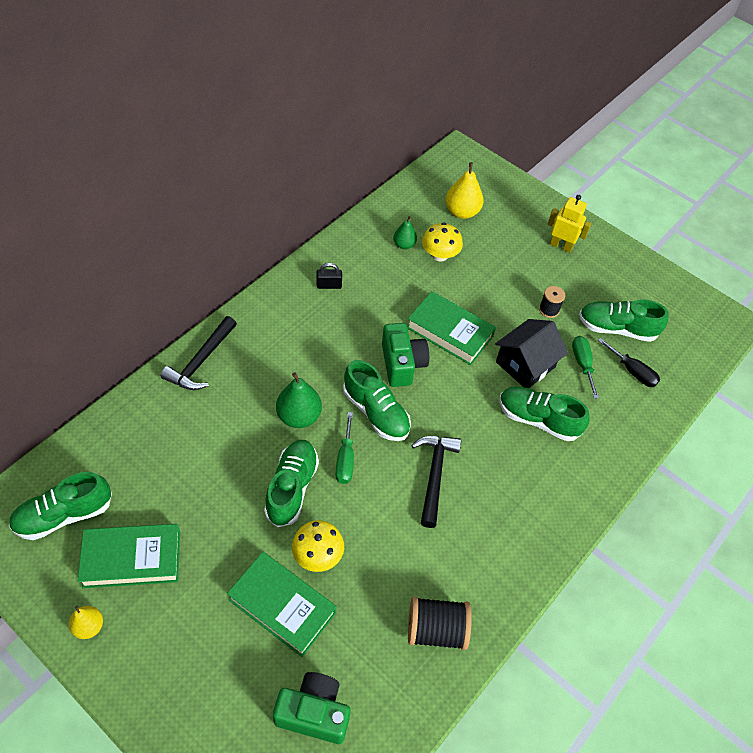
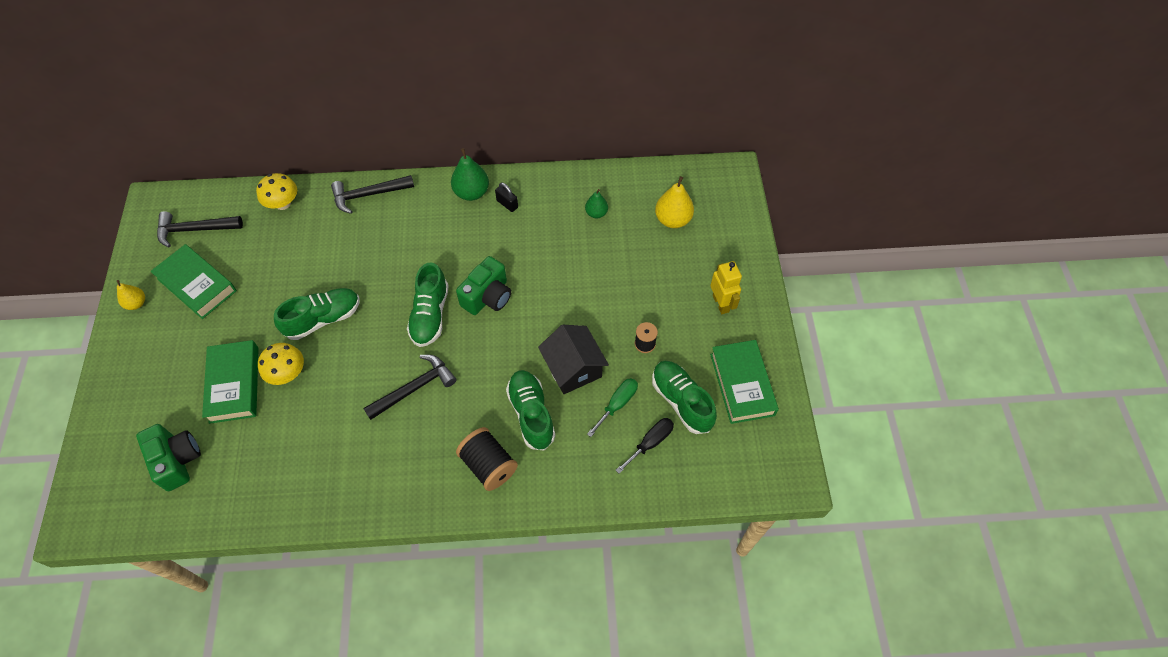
camera: 50 degrees right, 5 degrees up
(64, 515) = (195, 230): green shoe -> black hammer
(299, 416) = (381, 277): green pear -> green pear (471, 192)
(345, 459) = (374, 329): green screwdriver -> none
(436, 630) = (294, 483): black spool -> black spool (488, 465)
(440, 255) = (613, 240): yellow mushroom -> yellow mushroom (283, 203)
(449, 332) = (548, 301): green book -> green book (742, 384)
(525, 364) = (573, 368): black house -> black house turned 60 degrees clockwise
(632, 371) = (650, 443): black screwdriver -> black screwdriver turned 135 degrees counterclockwise

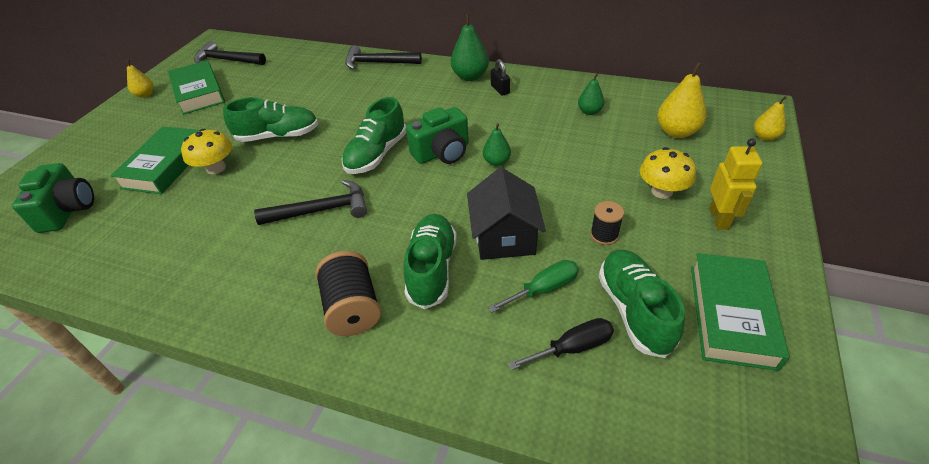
camera: 25 degrees right, 15 degrees down
(283, 203) = (305, 57): yellow mushroom -> yellow mushroom (661, 191)
(538, 294) = (496, 162): none -> green pear
(740, 207) = (764, 136): none -> yellow pear

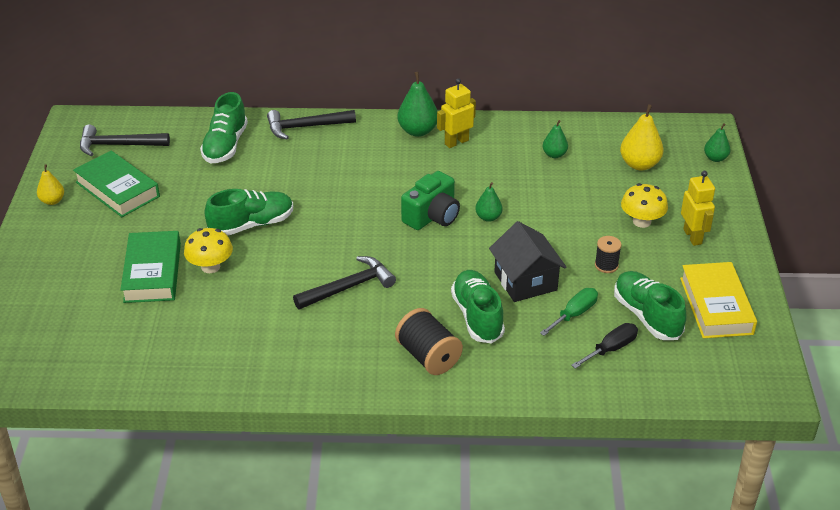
camera: 20 degrees left, 5 degrees down
(68, 210) = (87, 331): green camera -> none
(376, 154) = (368, 228): green shoe -> green shoe (225, 146)
(500, 89) = (456, 142): black padlock -> yellow robot
(731, 315) = (716, 306): green book -> yellow book
(764, 136) = (715, 158): yellow pear -> green pear

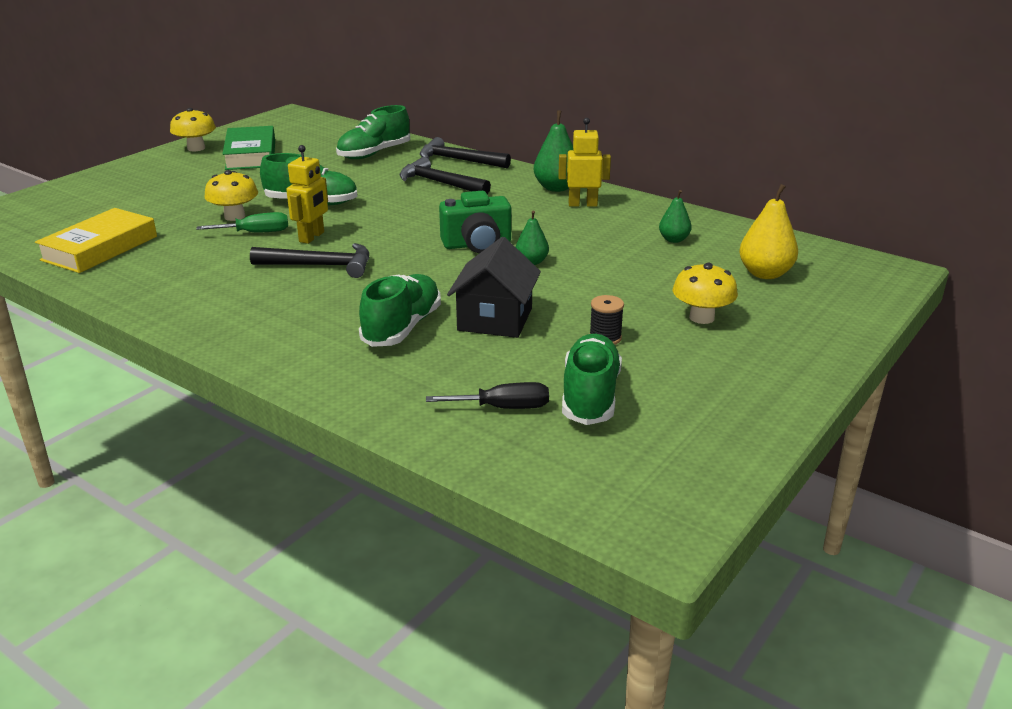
camera: 35 degrees right, 10 degrees down
(52, 201) = (196, 148): yellow pear -> yellow mushroom
(118, 145) = (296, 133): black hammer -> black hammer (440, 183)
(152, 272) = (187, 206): green book -> none
(428, 357) = (305, 339): black spool -> none
(574, 314) = (507, 363): green screwdriver -> green screwdriver (256, 233)
(693, 236) = (750, 350): yellow robot -> yellow robot (312, 237)
(715, 158) = (873, 296): green pear -> none
(716, 306) = (694, 420): yellow book -> yellow book (100, 248)

